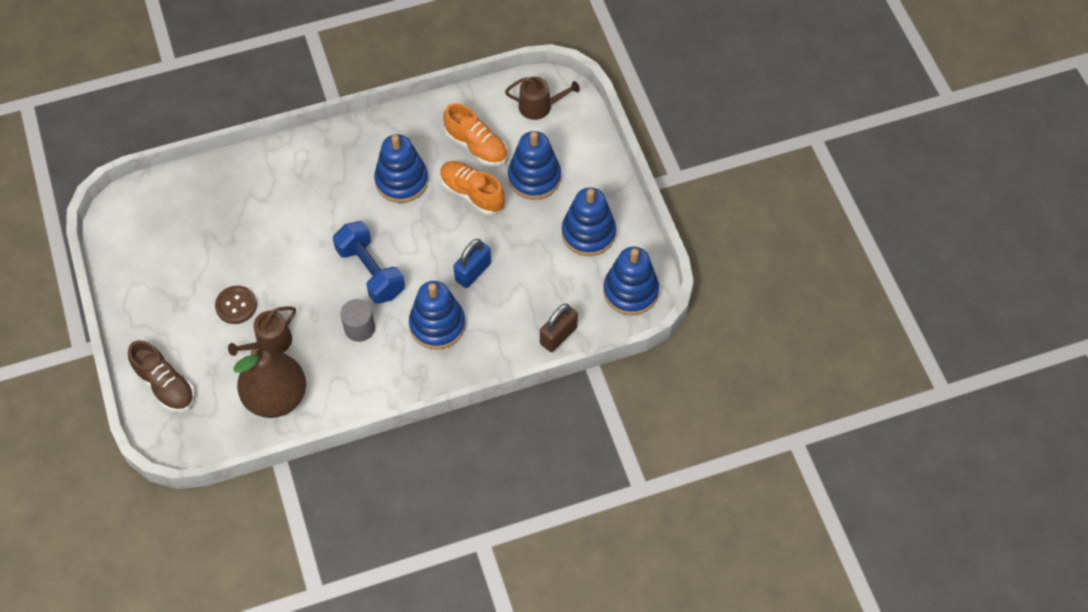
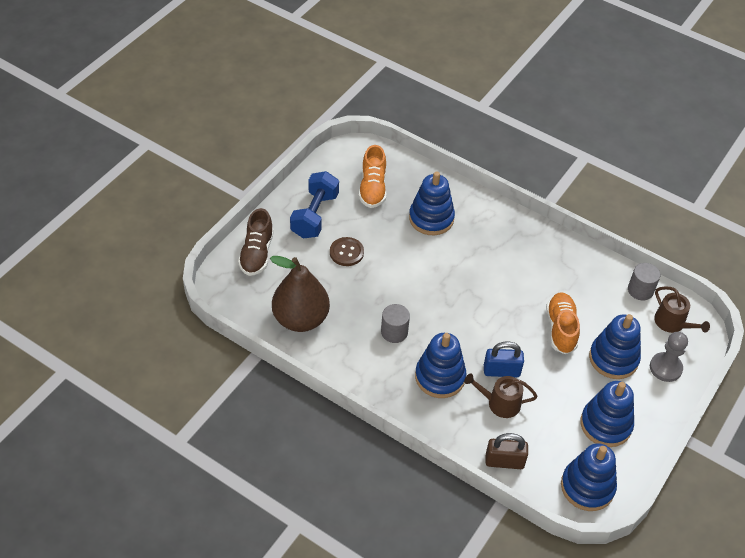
camera: 50 degrees right, 10 degrees down
(270, 342) = (337, 289): brown watering can -> brown watering can (499, 403)
(370, 272) = (442, 310): blue dumbbell -> blue dumbbell (315, 215)
(401, 181) = (527, 281): blue stacking toy -> blue stacking toy (431, 218)
(476, 146) = (600, 306): orange shoe -> orange shoe (372, 188)
(488, 103) = (640, 290): none -> grey cylinder
(575, 147) = (665, 368): none -> grey pawn

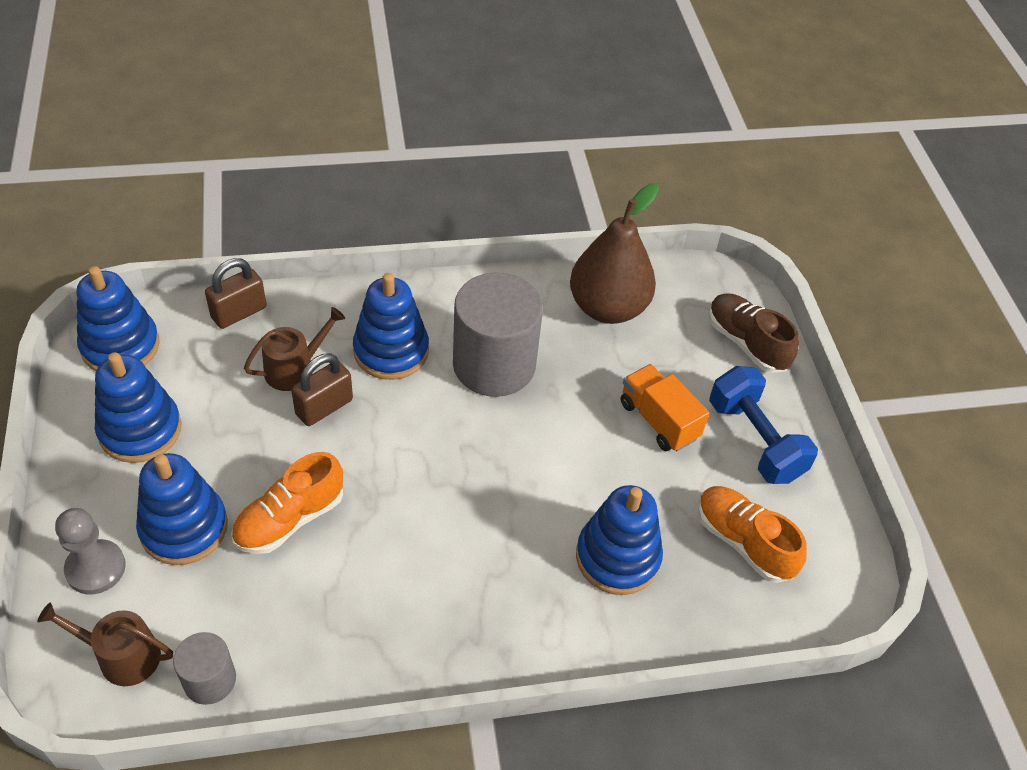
camera: 135 degrees right, 0 degrees up
(346, 252) = (658, 420): brown button -> orange truck
(394, 332) = (494, 365): grey cylinder -> grey cylinder, size x2.00
(501, 371) = (324, 407): blue padlock -> brown padlock
(561, 329) = (290, 519): orange shoe -> orange shoe turned 90 degrees clockwise

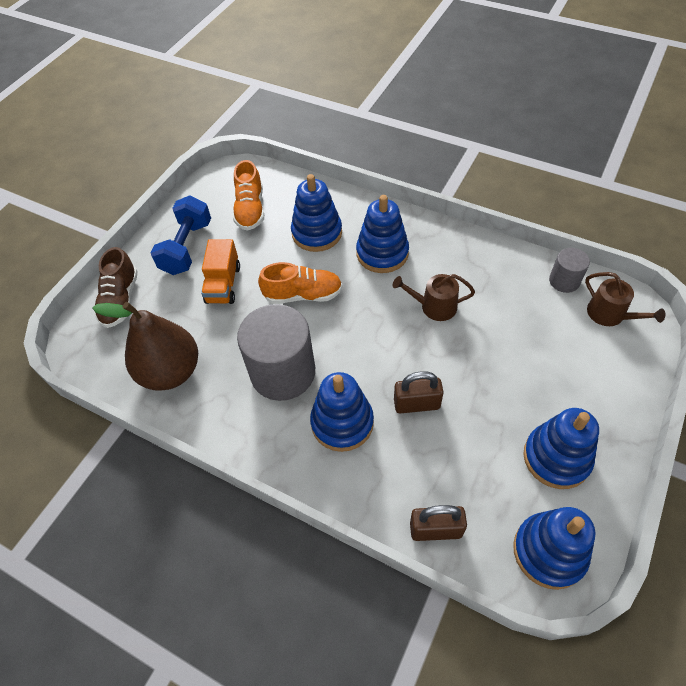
camera: 135 degrees left, 5 degrees up
(95, 568) = (614, 371): grey pawn -> none
(184, 528) = (549, 368): blue stacking toy -> blue stacking toy (382, 253)
(290, 519) = (480, 340): orange shoe -> orange shoe (303, 295)
(295, 369) = (419, 447): brown watering can -> brown watering can (434, 306)

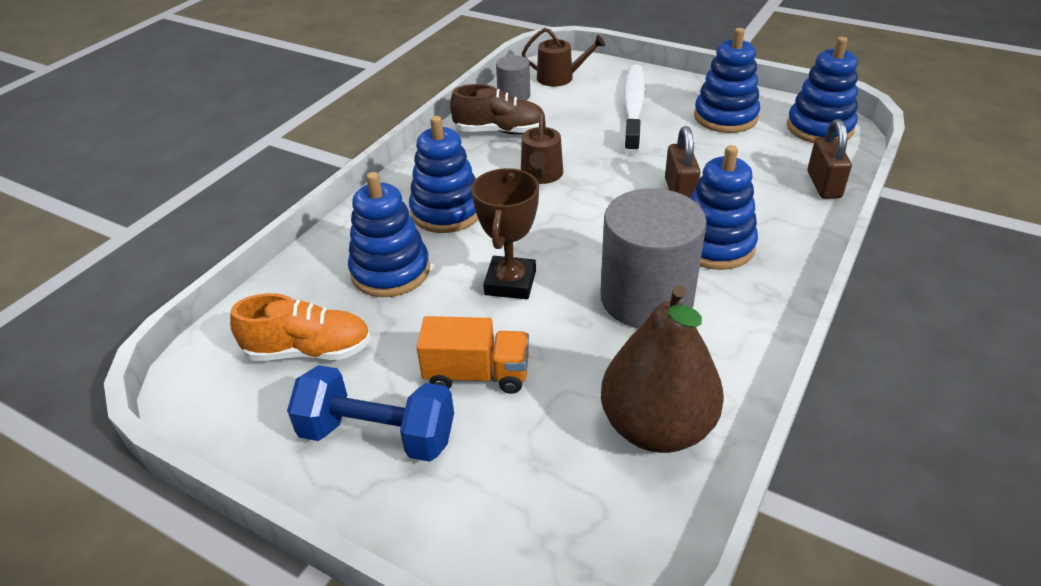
camera: 90 degrees left, 15 degrees down
(120, 300) = (494, 531): brown shoe -> brown shoe (500, 131)
(303, 295) = (510, 283): orange shoe -> brown trophy
(560, 375) = (633, 108): none -> white toothbrush
(610, 315) = (560, 78): brown watering can -> brown watering can turned 45 degrees clockwise

